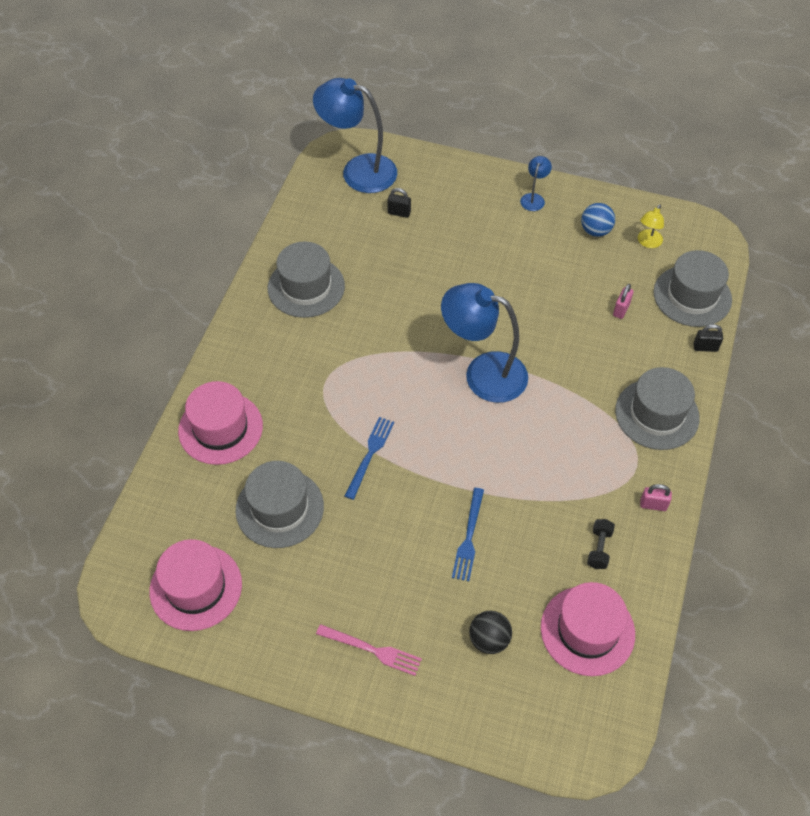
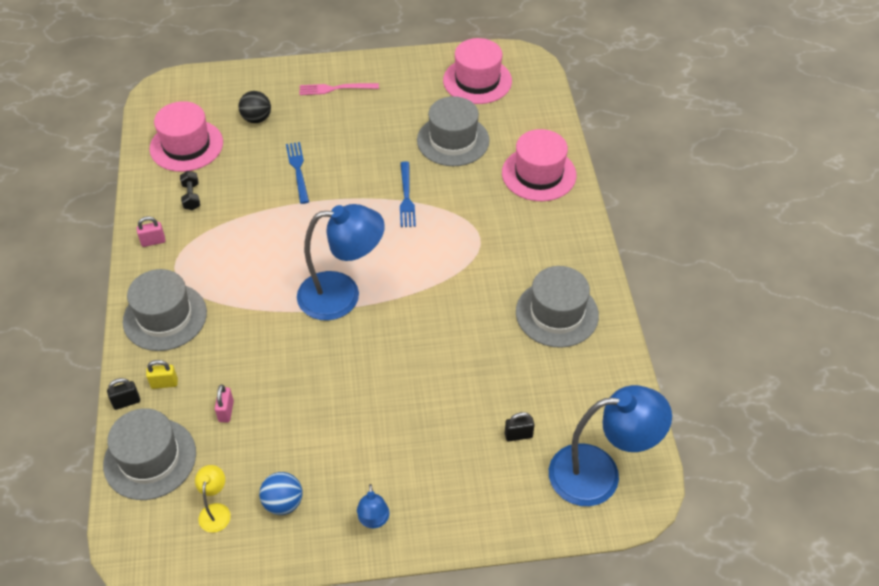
camera: 155 degrees right, 5 degrees down
(669, 351) = (164, 383): none -> yellow padlock

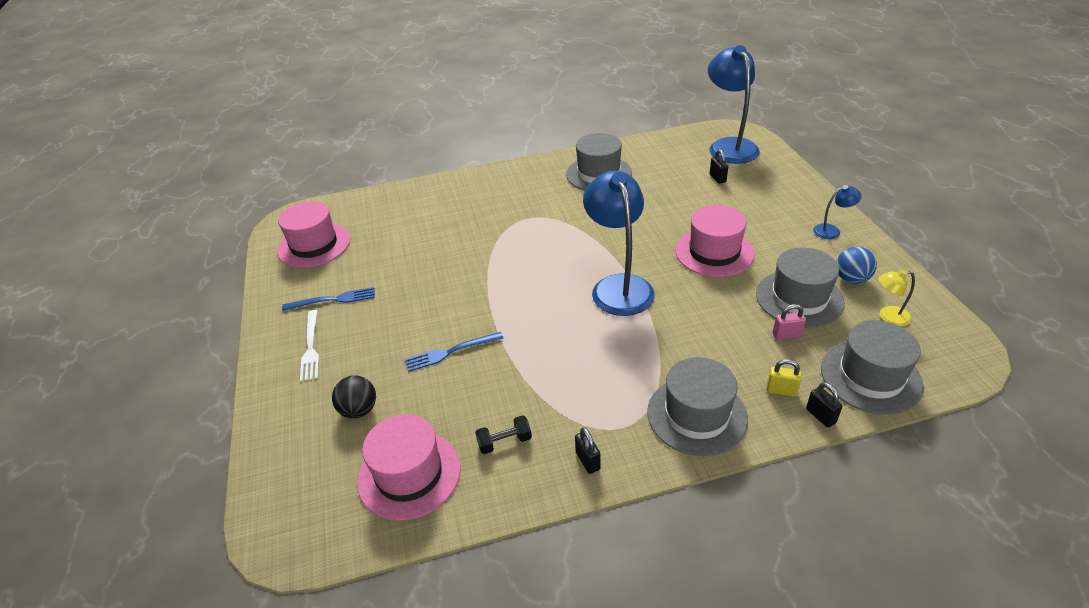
camera: 95 degrees left, 10 degrees down
(153, 241) = (588, 461): pink padlock -> black padlock
(164, 383) = (781, 390): yellow padlock -> yellow padlock turned 60 degrees counterclockwise
(335, 89) = (310, 347): pink fork -> white fork
(406, 197) = (483, 266): blue fork -> blue fork (333, 300)
(453, 140) = (402, 249): grey hat -> grey hat (799, 298)
(539, 174) = (446, 197): pink hat -> pink hat (714, 252)

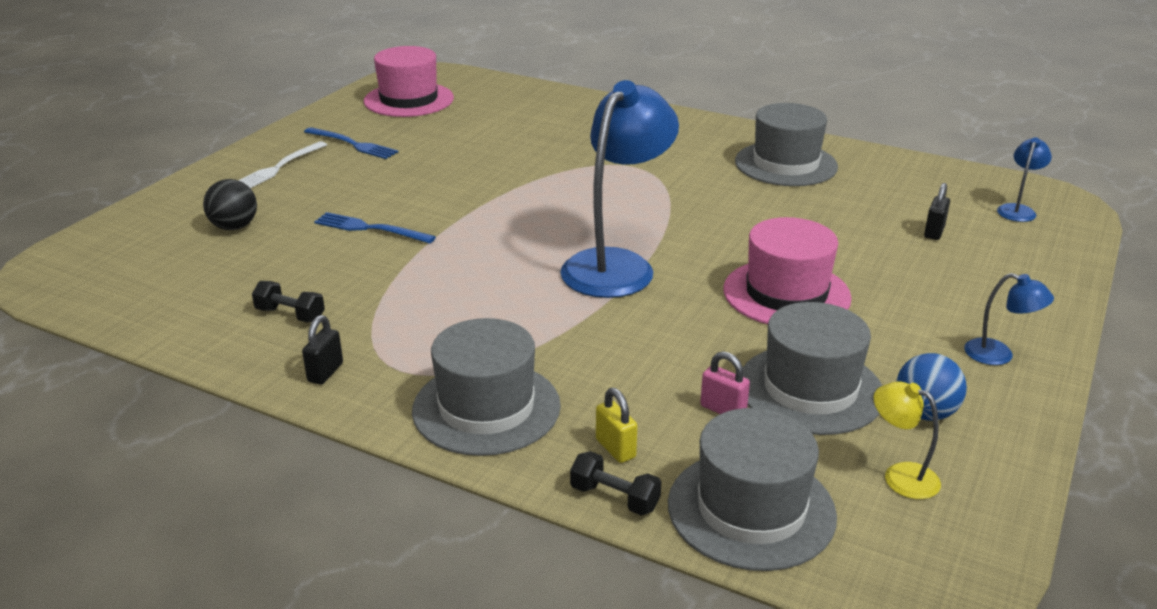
camera: 40 degrees right, 10 degrees down
(409, 474) = (188, 289): pink hat -> none
(729, 146) = (1018, 210): blue lamp -> blue lamp, size x0.44
(820, 416) = (614, 498): black padlock -> black dumbbell

